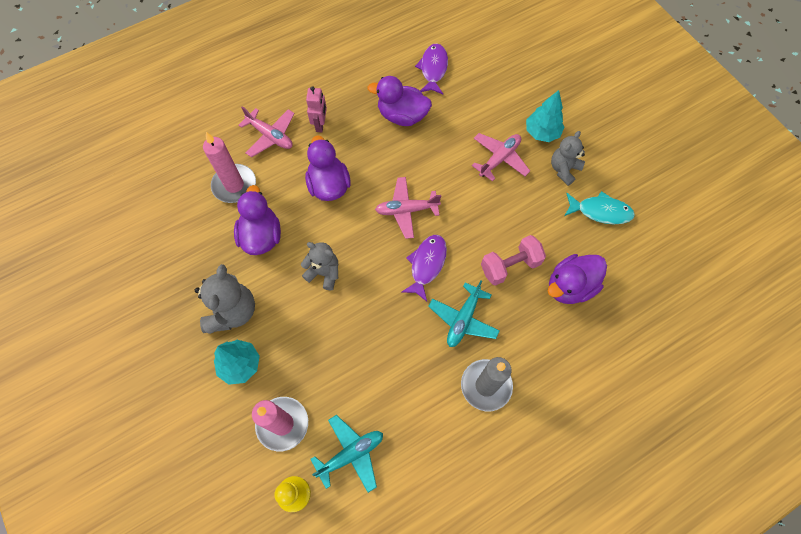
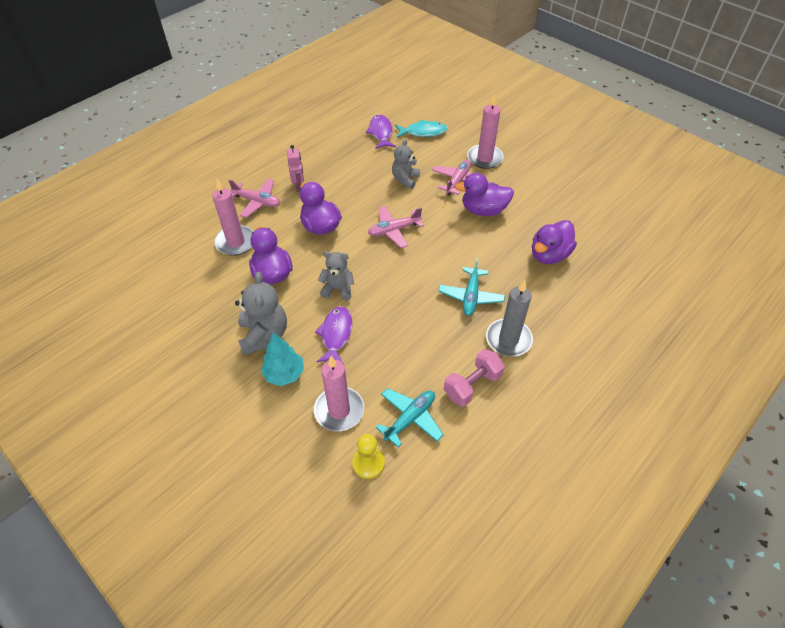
camera: 15 degrees left, 15 degrees down
(402, 116) = (366, 168): purple duck -> purple duck (483, 210)
(427, 265) = (425, 264): purple fish -> purple fish (336, 334)
(510, 266) = (495, 251): pink dumbbell -> pink dumbbell (472, 385)
(541, 133) = (484, 158): turquoise tree -> pink candle
(564, 169) = (512, 179): grey teddy bear -> grey teddy bear (405, 179)
(600, 211) = (552, 200): turquoise fish -> turquoise fish (423, 132)

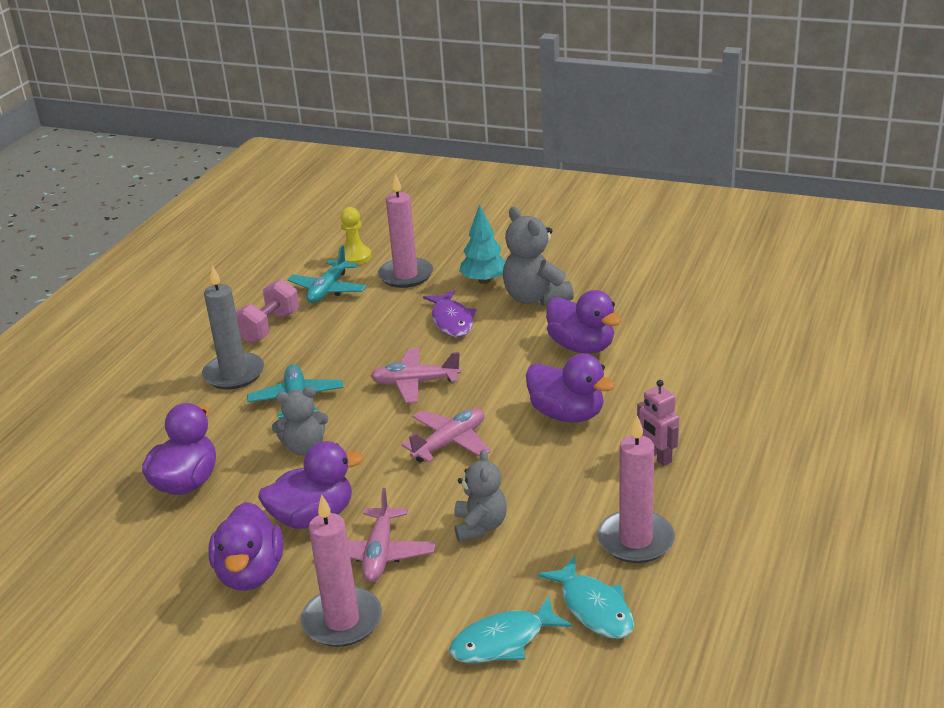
camera: 160 degrees right, 20 degrees down
(236, 242) = (669, 362): pink candle -> pink candle (635, 540)
(257, 202) = (698, 415): pink plane -> pink plane (415, 383)
(338, 289) = (482, 357): grey teddy bear -> grey teddy bear (304, 447)
(381, 133) = (593, 608): purple fish -> turquoise fish
(521, 191) = (250, 573): none -> purple duck

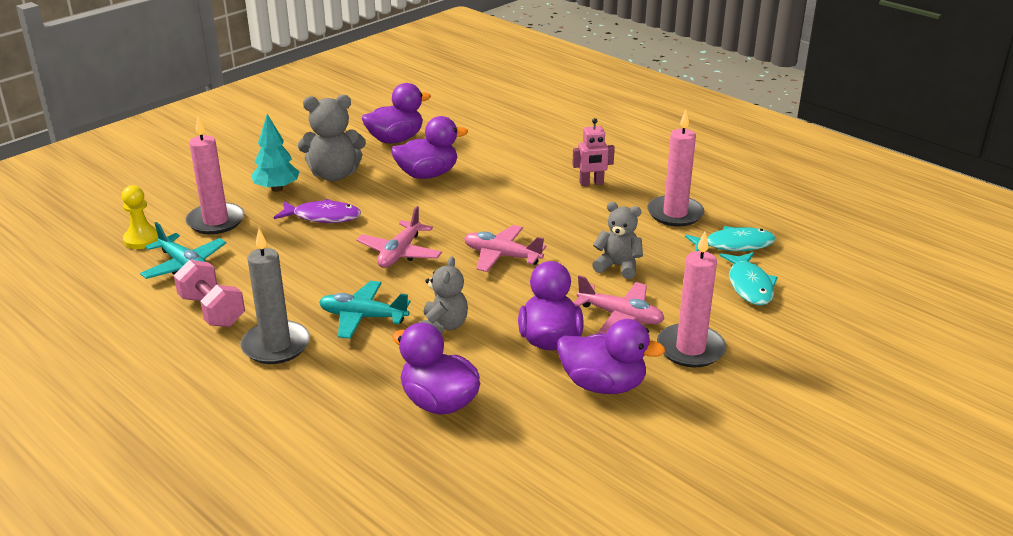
camera: 70 degrees left, 0 degrees up
(450, 443) = (502, 256): pink plane -> pink plane turned 45 degrees counterclockwise
(567, 414) = (510, 201): purple duck -> purple duck (395, 139)

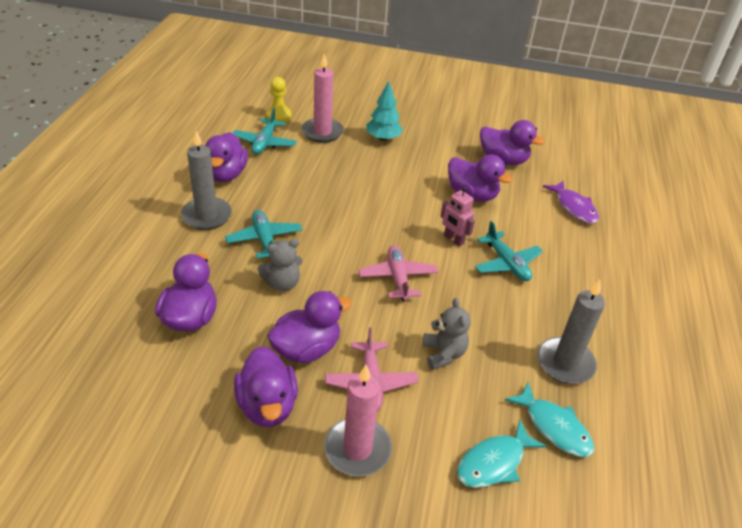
camera: 55 degrees right, 10 degrees up
(212, 311) = (225, 174): pink dumbbell -> purple duck
(323, 217) = (368, 171): purple fish -> purple fish (574, 207)
(334, 175) = (425, 154): grey teddy bear -> none
(400, 253) = (355, 225): pink plane -> none
(538, 194) = (506, 263): none -> turquoise plane
(591, 183) = (557, 289): pink robot -> pink robot (453, 240)
(675, 214) = (565, 363): pink candle -> grey candle

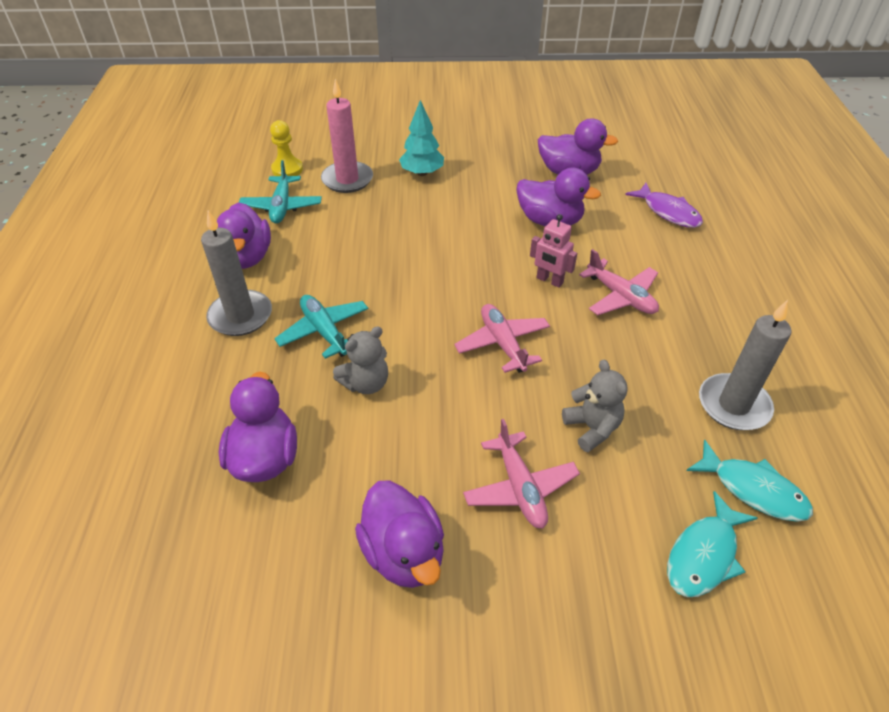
camera: 10 degrees left, 5 degrees up
(306, 349) = (426, 463): purple duck -> none
(357, 449) = (536, 582): pink candle -> none
(506, 263) = (620, 296): turquoise plane -> pink plane

